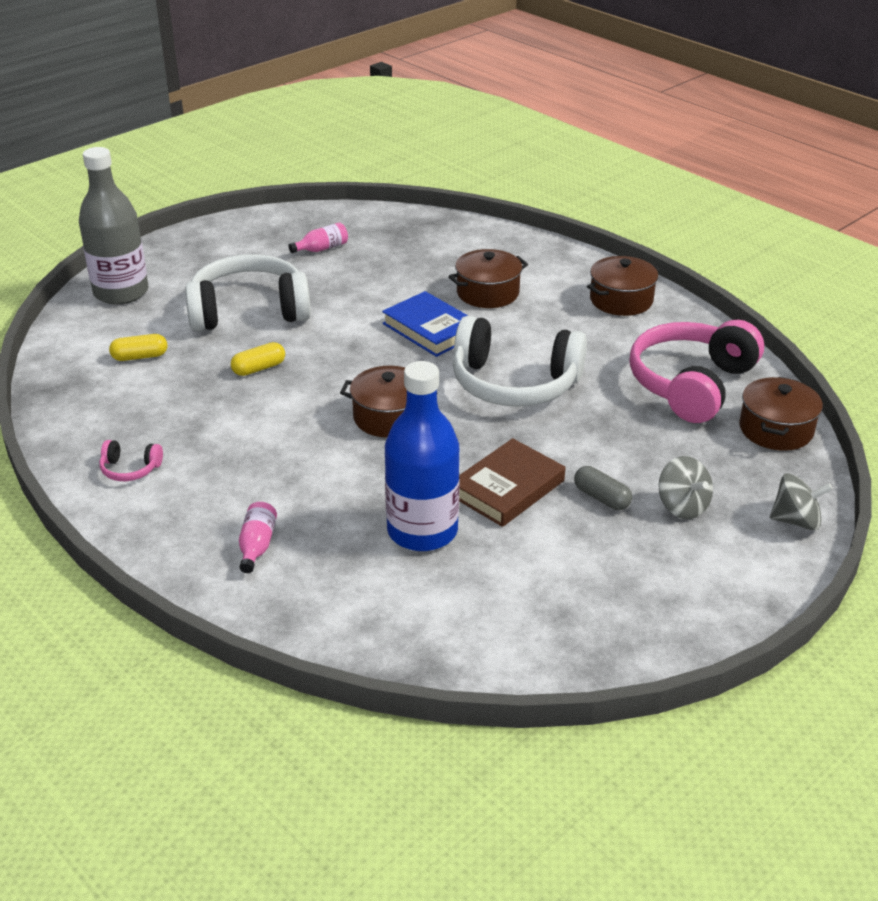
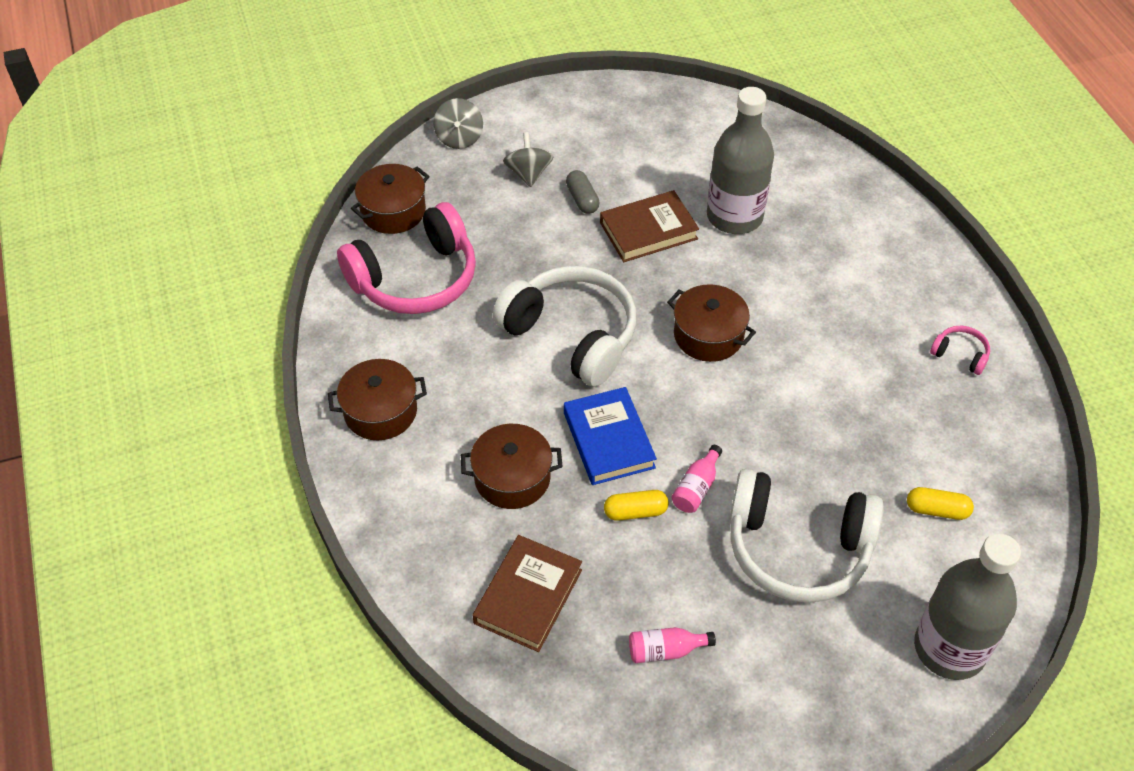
camera: 155 degrees left, 15 degrees up
(257, 546) = (865, 245): pink bottle -> pink bottle (696, 488)
(259, 368) = (812, 444): yellow capsule -> yellow capsule (635, 512)
(422, 531) = (734, 217): blue bottle -> grey bottle
(429, 248) = (528, 596): none -> brown book
(796, 521) = (459, 138): grey spinning top -> grey spinning top turned 120 degrees counterclockwise

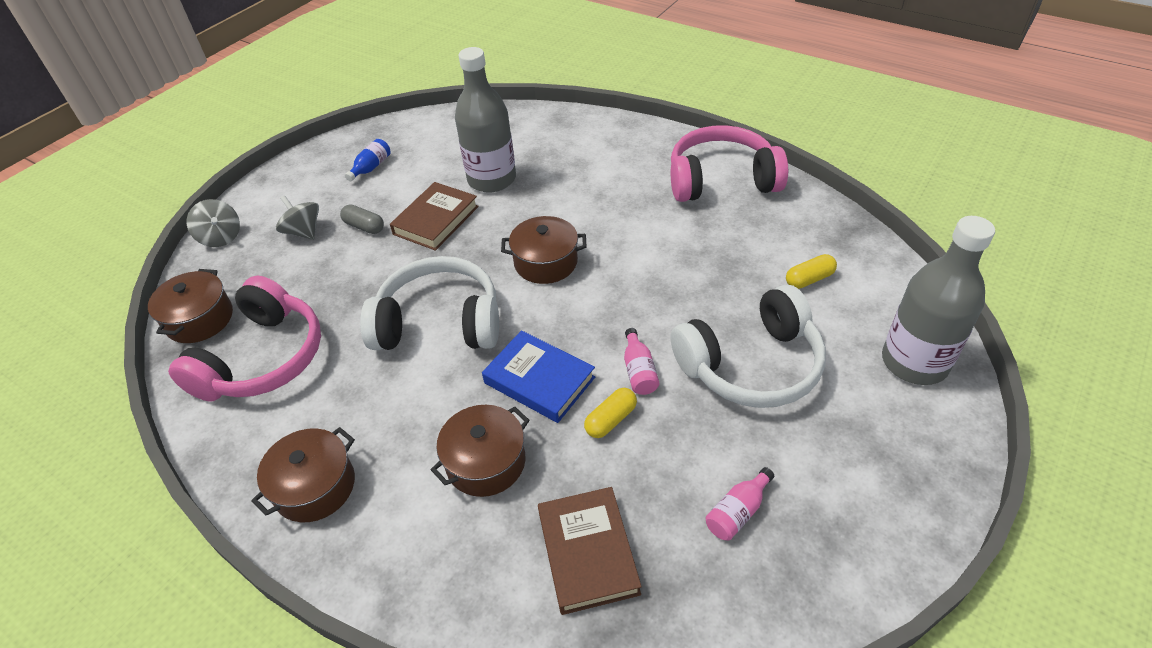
camera: 35 degrees left, 5 degrees down
(636, 137) = (371, 167): none -> blue bottle
(960, 354) = (721, 180): pink headphones -> pink headphones, size x2.42

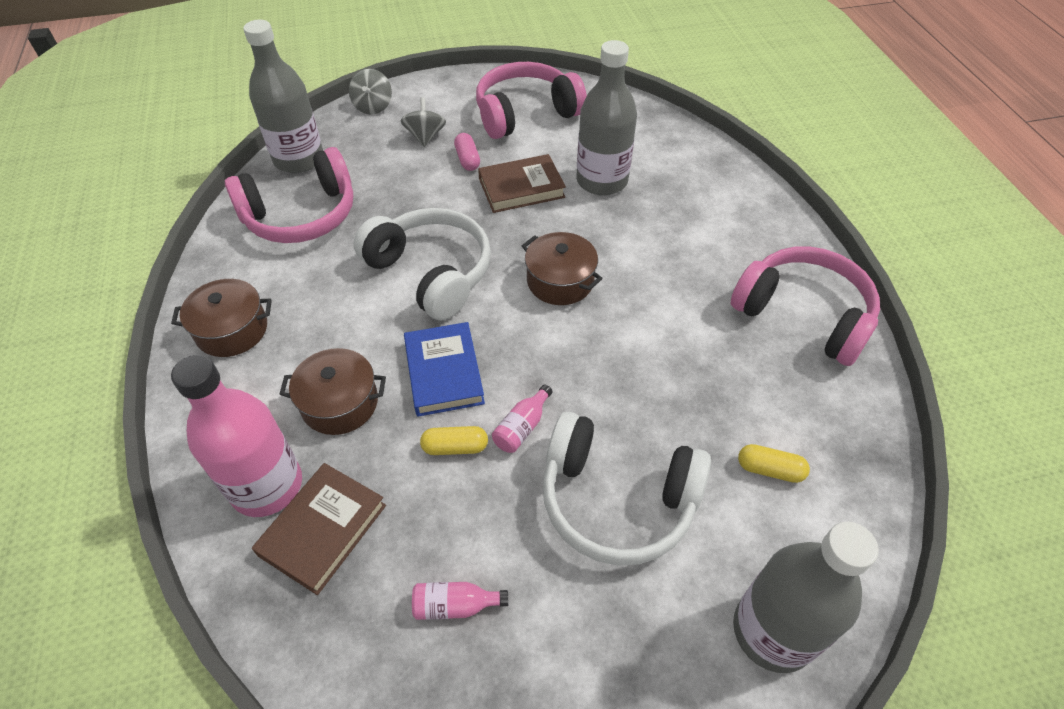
camera: 40 degrees right, 5 degrees up
(199, 319) = (299, 159): brown pot -> grey bottle
(364, 226) = (467, 159): grey capsule -> pink capsule
(371, 167) = (525, 113): blue bottle -> pink headphones
(503, 564) = (267, 486): none -> pink bottle

